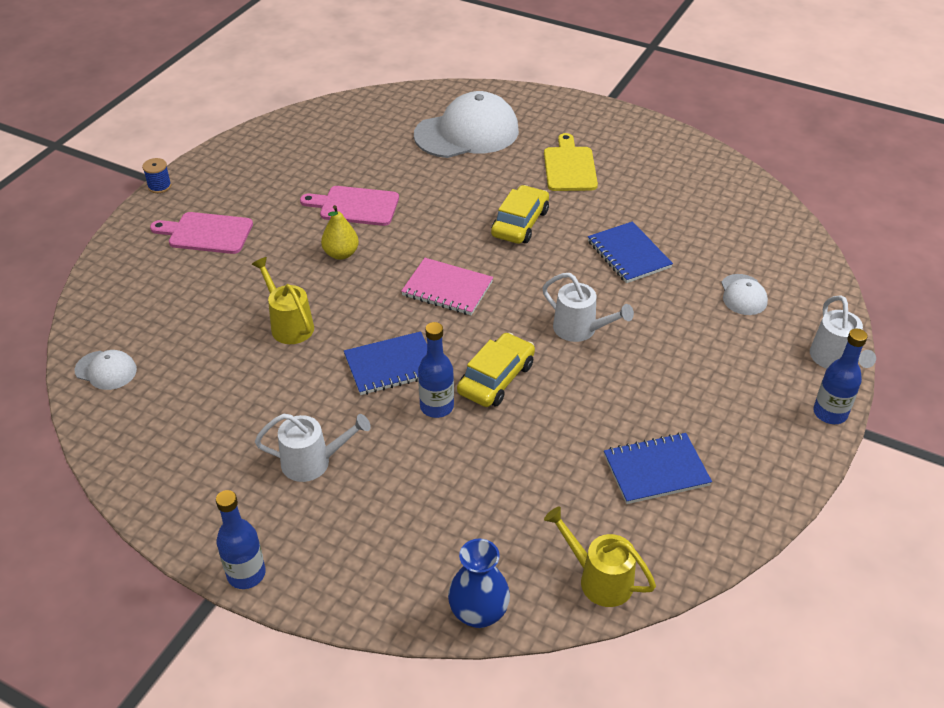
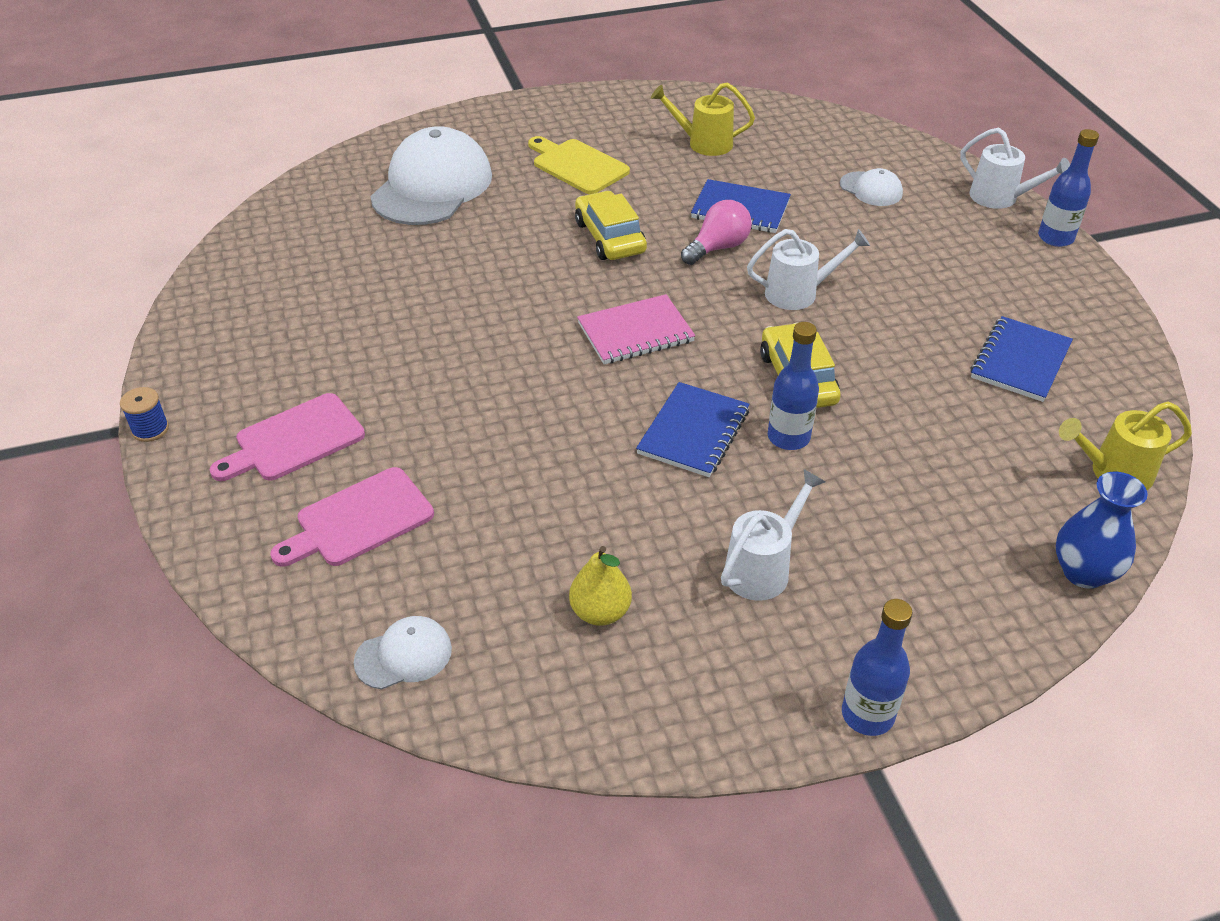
camera: 45 degrees left, 0 degrees up
(288, 324) = (535, 466): yellow watering can -> yellow watering can (703, 143)
(341, 254) = (482, 366): yellow pear -> yellow pear (600, 612)
(355, 206) = (424, 315): pink cutting board -> pink cutting board (359, 520)
(575, 270) = (718, 248): none -> pink light bulb

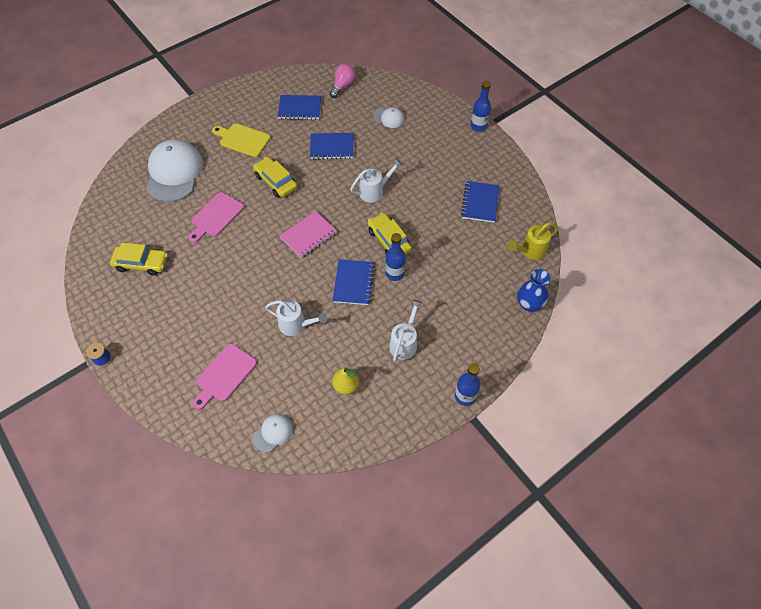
camera: 20 degrees left, 15 degrees up
(294, 440) = (175, 343): pink cutting board -> pink cutting board (216, 216)
(303, 302) = (141, 263): none -> yellow car
(703, 143) = (300, 108): yellow watering can -> blue notebook
(718, 248) = (329, 174): pink light bulb -> pink light bulb (343, 86)
(1001, 198) = (449, 108): white watering can -> white watering can (296, 325)

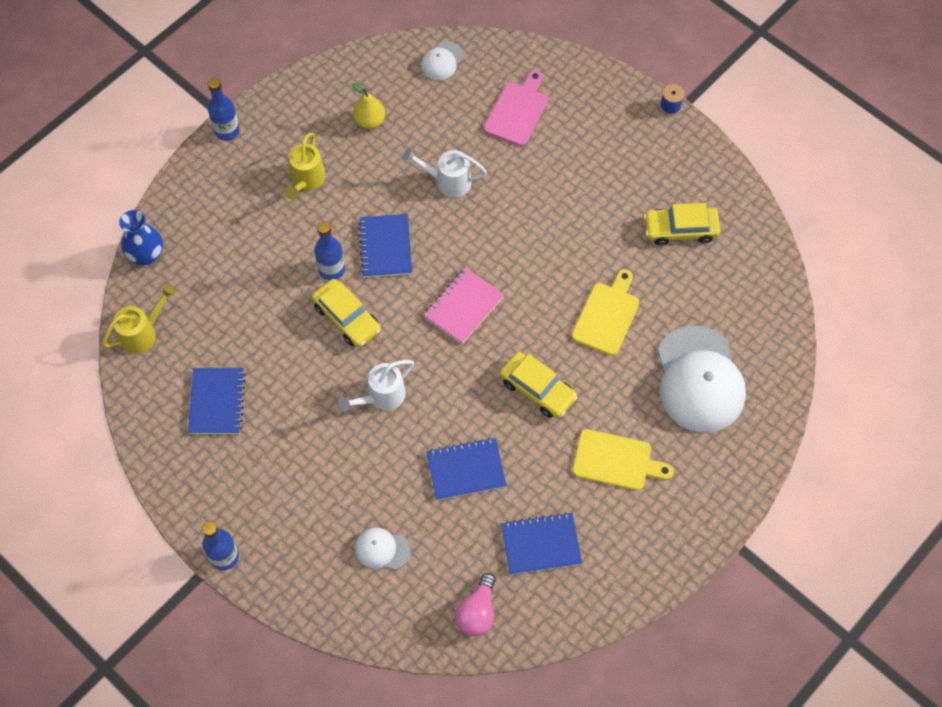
camera: 170 degrees right, 5 degrees up
(216, 216) = (607, 315): pink cutting board -> yellow cutting board
(404, 342) = (306, 181): white watering can -> yellow watering can

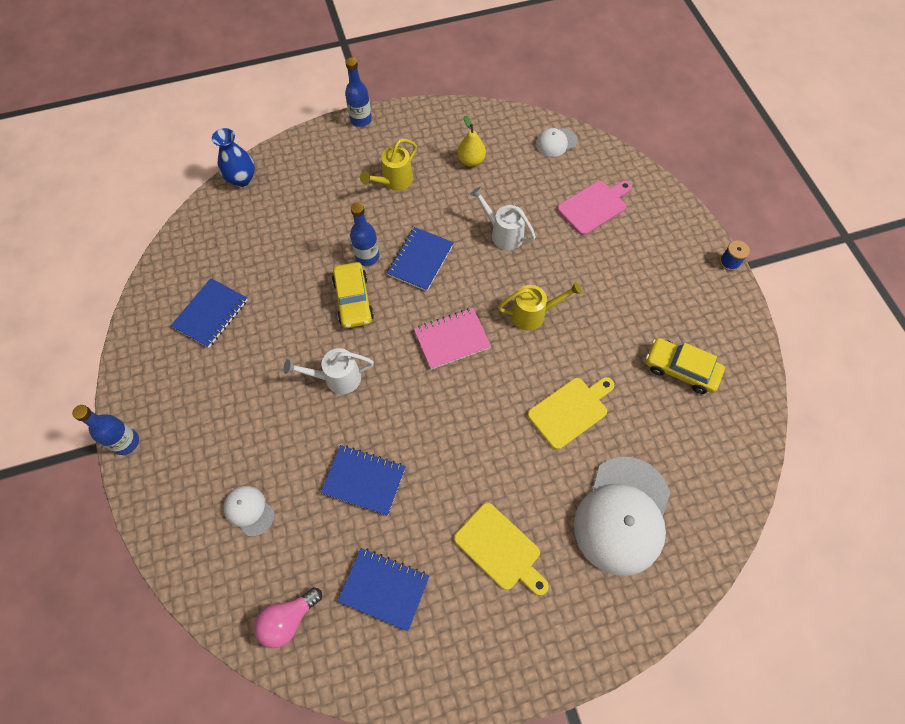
camera: 30 degrees right, 0 degrees up
(143, 332) = (197, 233): yellow watering can -> yellow watering can (533, 314)
(537, 389) = (470, 443): yellow car -> none

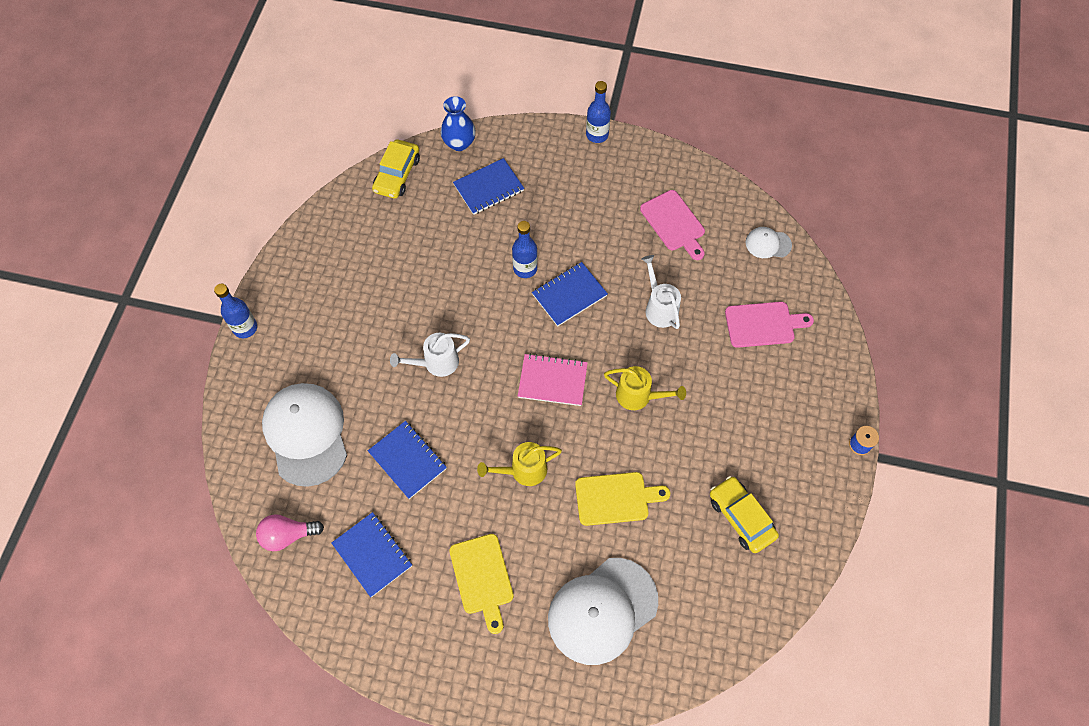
camera: 30 degrees right, 0 degrees up
(211, 314) = (367, 254): blue notebook -> blue notebook (488, 188)
(249, 510) = (306, 434): white cap -> white cap, size x2.16
(336, 378) = (436, 363): white watering can -> white watering can turned 45 degrees counterclockwise
(353, 300) = (490, 302): yellow car -> yellow car (397, 174)
(393, 181) = (590, 209): yellow watering can -> yellow watering can (523, 471)
(471, 161) = (674, 223): yellow pear -> pink cutting board

